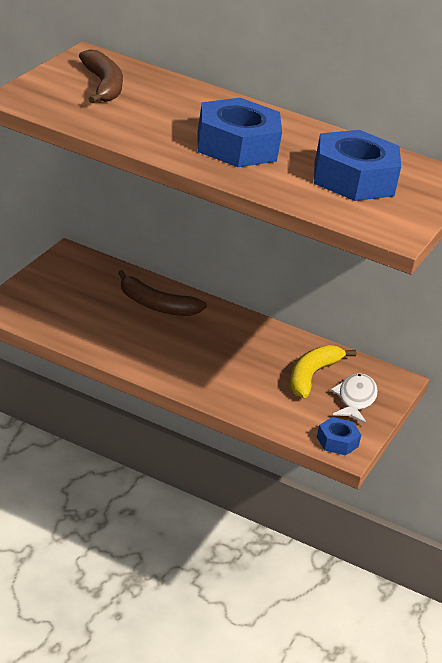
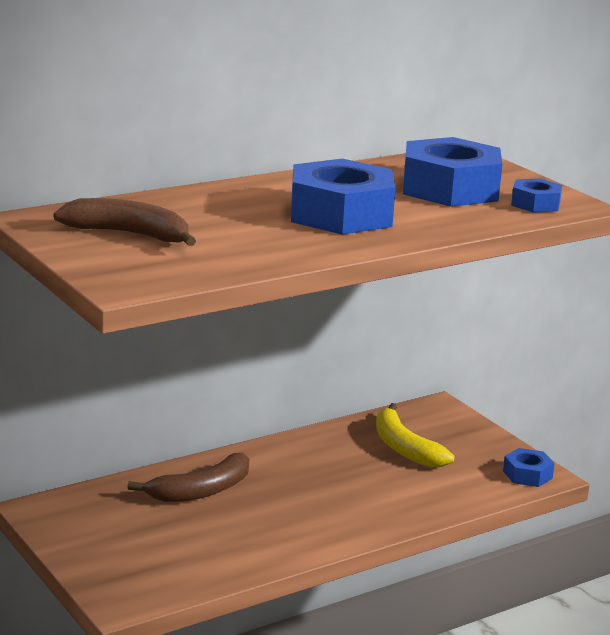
camera: 55 degrees left, 10 degrees down
(355, 399) = (460, 439): white fish -> none
(370, 216) = (535, 204): none -> blue nut

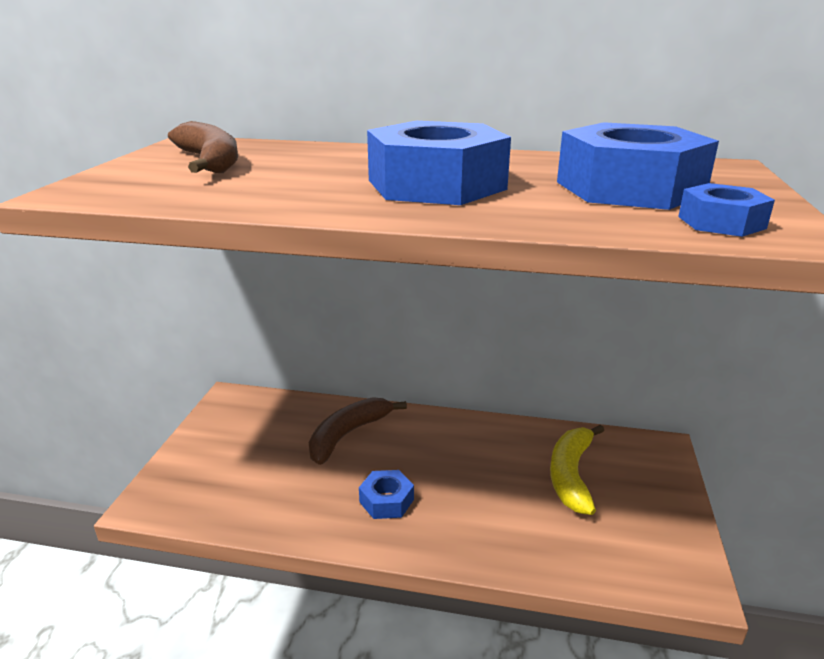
camera: 45 degrees right, 5 degrees up
(201, 491) = (347, 435): brown banana -> brown banana turned 120 degrees clockwise
(527, 475) = (673, 572): blue nut -> blue nut (386, 501)

